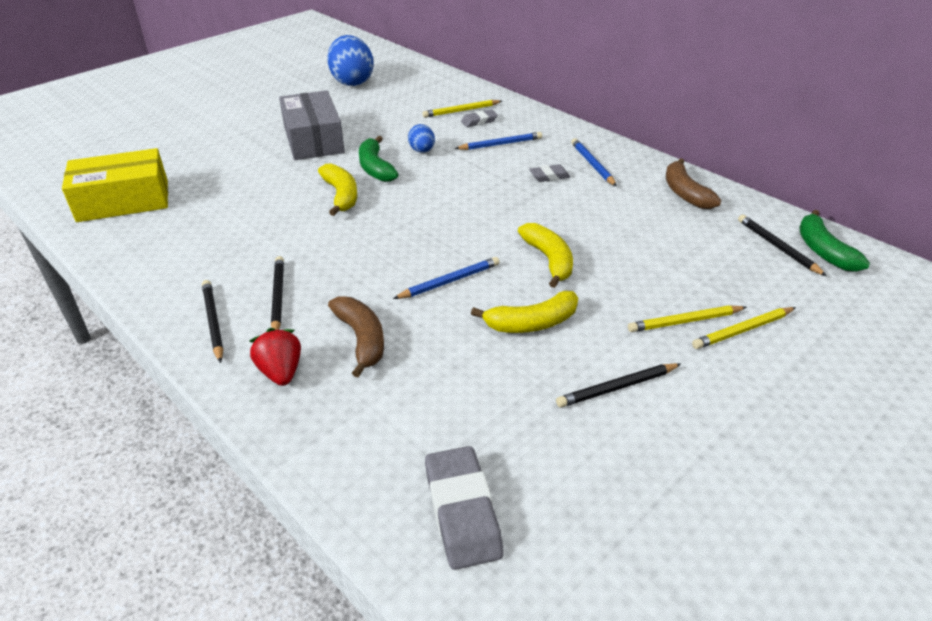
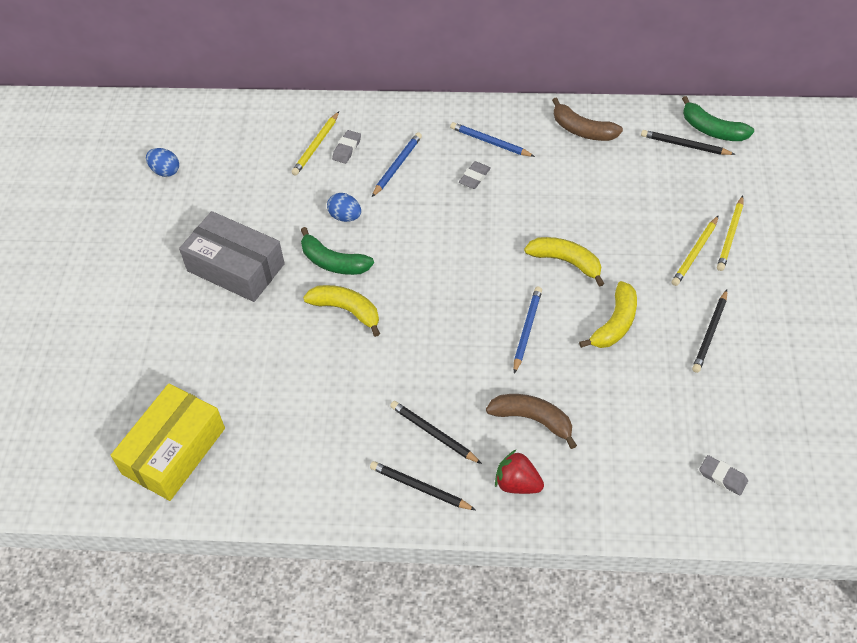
camera: 40 degrees left, 15 degrees up
(352, 82) = (165, 171): blue egg -> blue egg, size x0.50
(462, 511) = (722, 477): grey eraser -> grey eraser, size x0.55

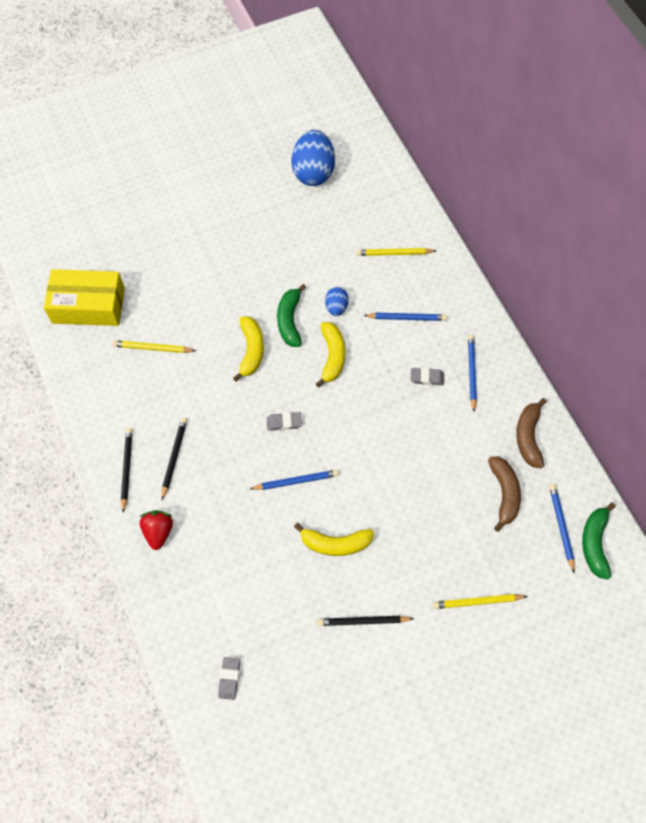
camera: 60 degrees right, 10 degrees up
(165, 171) = (313, 172): blue egg -> blue egg, size x1.98
(236, 267) = (252, 262): grey box -> none
(347, 149) = (403, 275): grey eraser -> grey eraser (284, 422)
(532, 419) = (217, 519): brown banana -> brown banana (504, 493)
(566, 262) = (377, 482): yellow banana -> yellow banana (332, 356)
(685, 145) = (561, 527): black pencil -> blue pencil
(695, 253) = (441, 579): yellow pencil -> yellow pencil (152, 348)

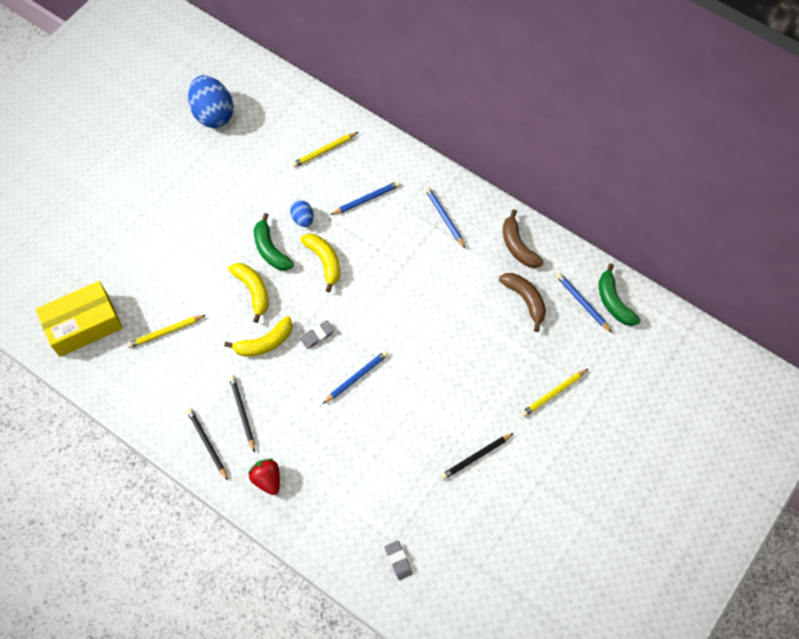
camera: 30 degrees left, 0 degrees up
(335, 544) = (418, 409): yellow banana -> yellow banana (265, 343)
(427, 378) = (412, 240): grey eraser -> none

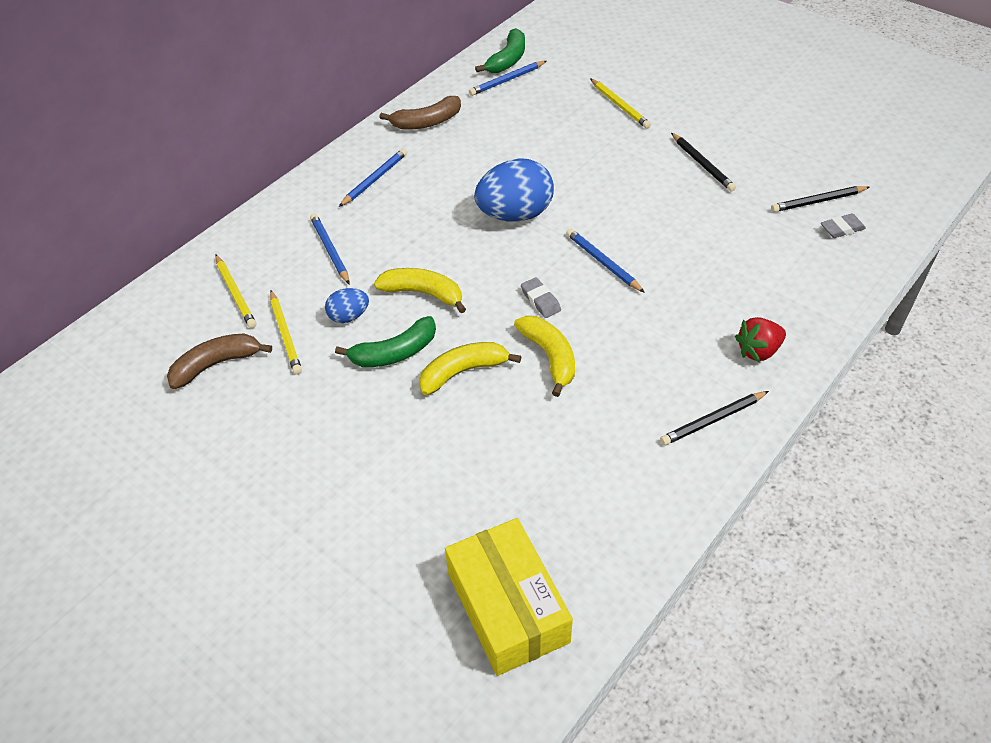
camera: 85 degrees left, 15 degrees down
(165, 332) = (527, 481): yellow pencil -> yellow pencil (285, 334)
(213, 114) = (117, 431): blue egg -> blue egg (515, 214)
(242, 412) = (661, 380): black pencil -> black pencil (818, 201)
(324, 261) = (423, 293): yellow banana -> yellow banana turned 45 degrees clockwise
(444, 217) = (374, 179): blue pencil -> blue pencil turned 150 degrees clockwise
(525, 300) = (500, 120): brown banana -> brown banana (216, 364)
(613, 302) = (507, 60): green banana -> green banana turned 45 degrees counterclockwise

